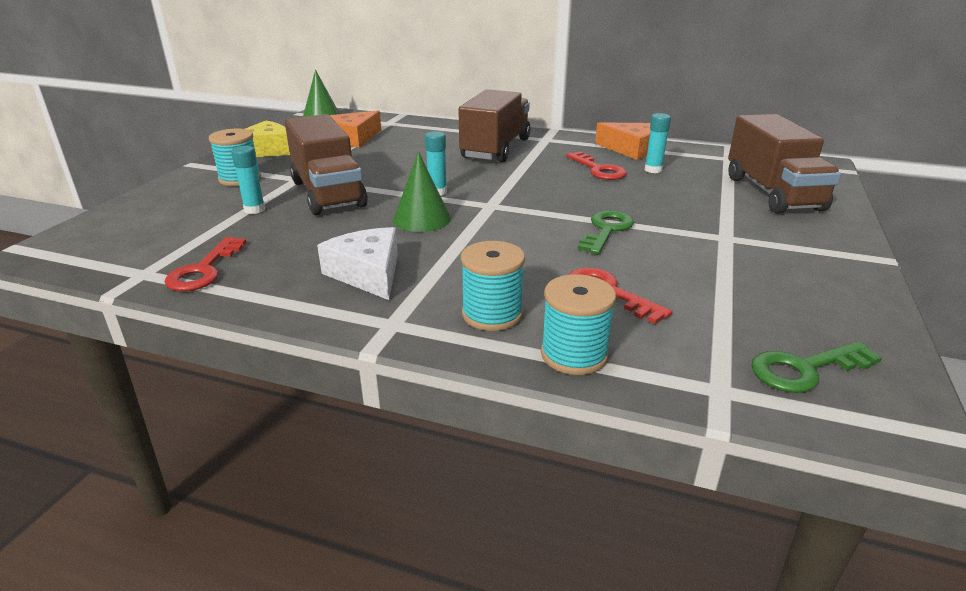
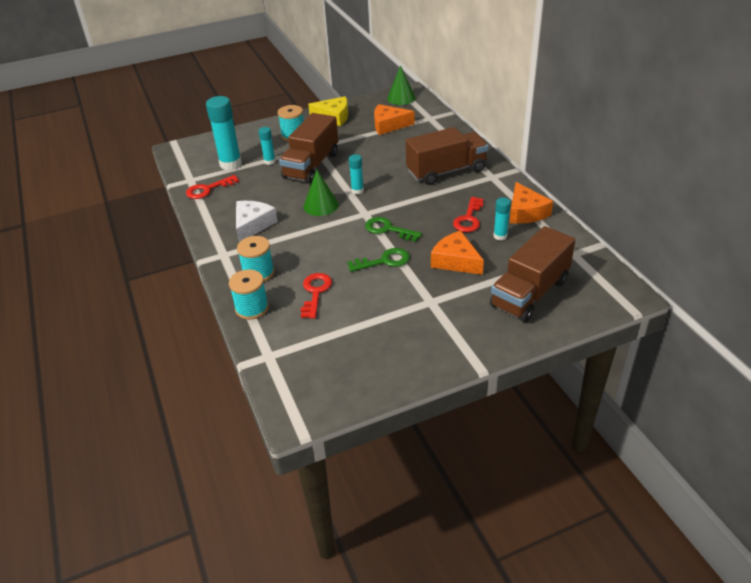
camera: 50 degrees right, 10 degrees up
(190, 232) = (230, 164): none -> turquoise glue stick
(665, 200) = (455, 261): none -> orange cheese
(804, 369) = (311, 373): green key -> green key (388, 229)

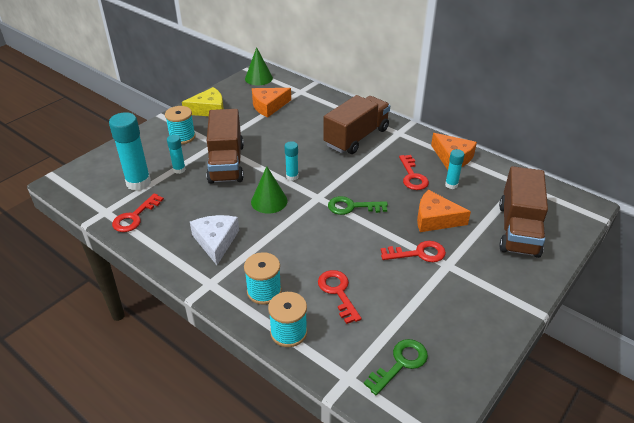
camera: 30 degrees left, 0 degrees up
(384, 261) = (374, 239): green key -> green key (400, 363)
(412, 284) = (418, 253): none -> red key

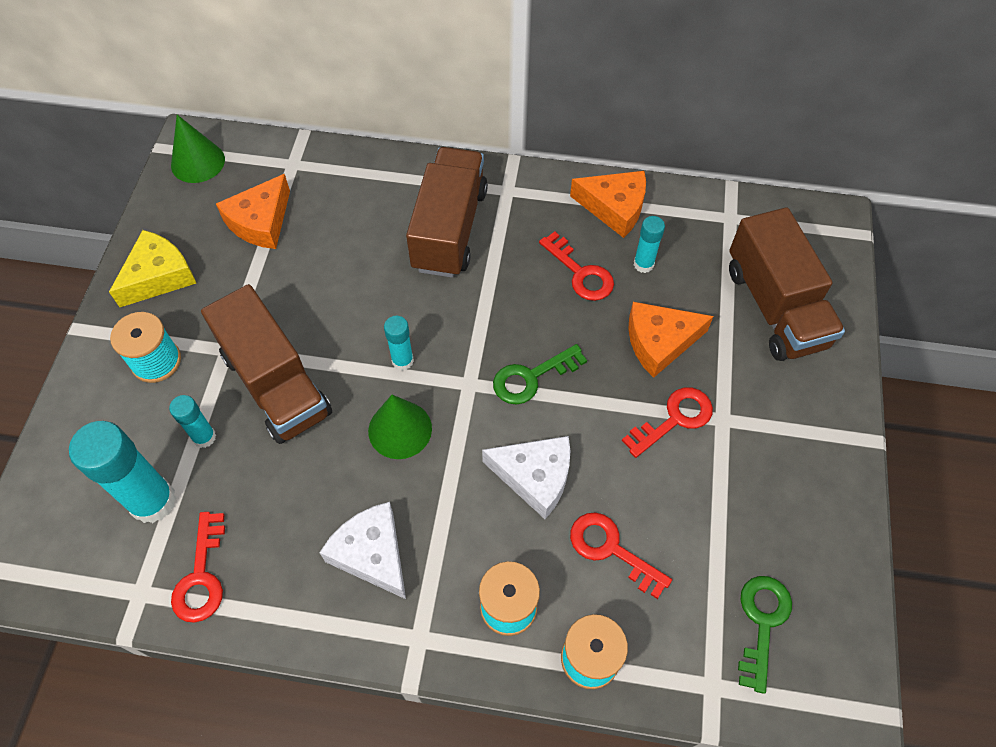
camera: 30 degrees left, 20 degrees up
(321, 246) = (535, 477): none -> white cheese

